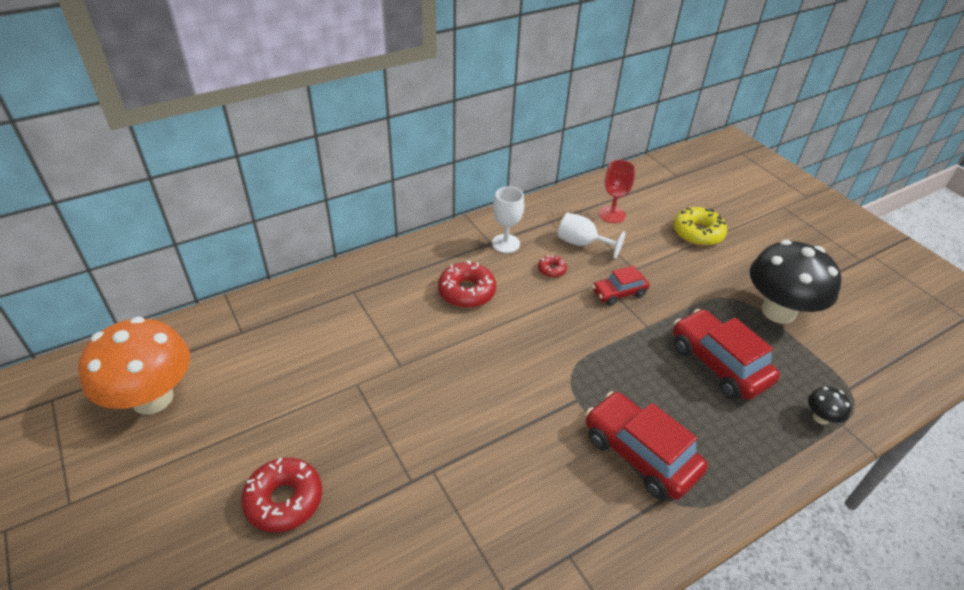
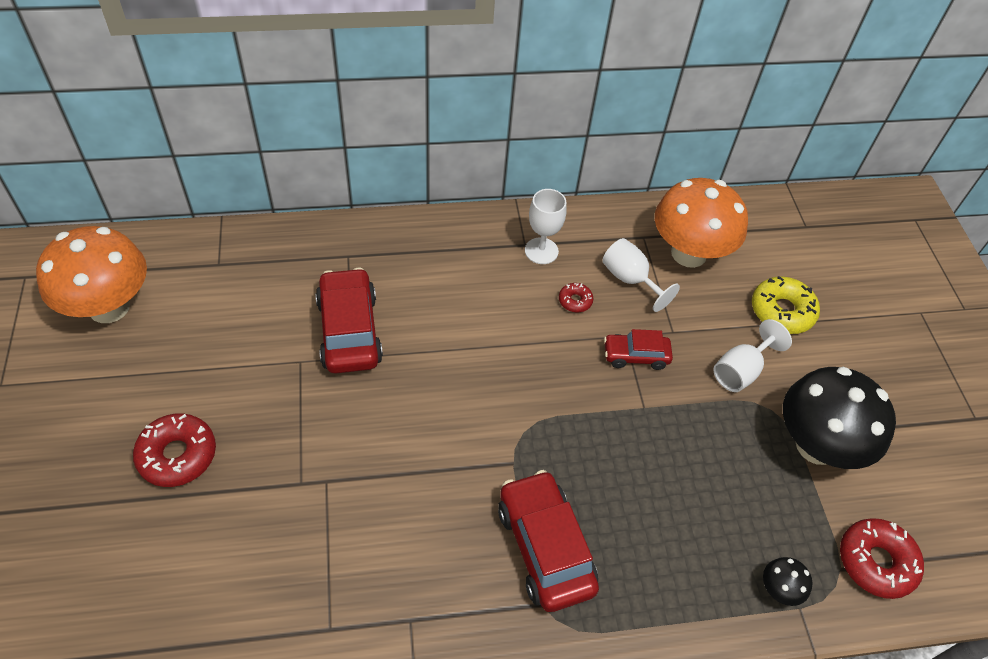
camera: 20 degrees right, 10 degrees up
(466, 291) = (466, 296): red donut -> red donut (876, 562)
(611, 214) = (689, 253): red goblet -> orange mushroom
(696, 279) = (740, 371): none -> white goblet
(718, 364) = (699, 482): red car -> red car (349, 331)

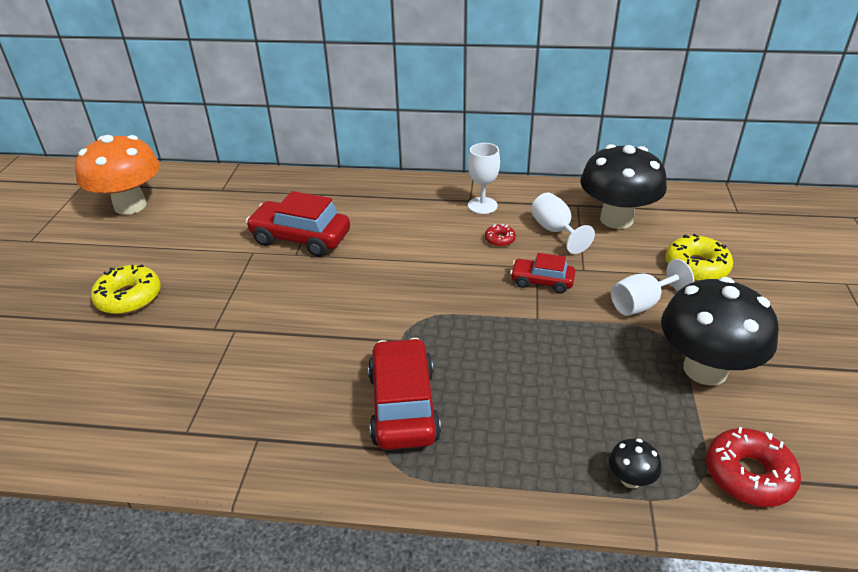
camera: 20 degrees right, 15 degrees down
(177, 455) = (129, 297): red donut -> yellow donut
(349, 331) = (301, 238): red car -> red car turned 75 degrees counterclockwise
(689, 253) = (616, 219): orange mushroom -> black mushroom

